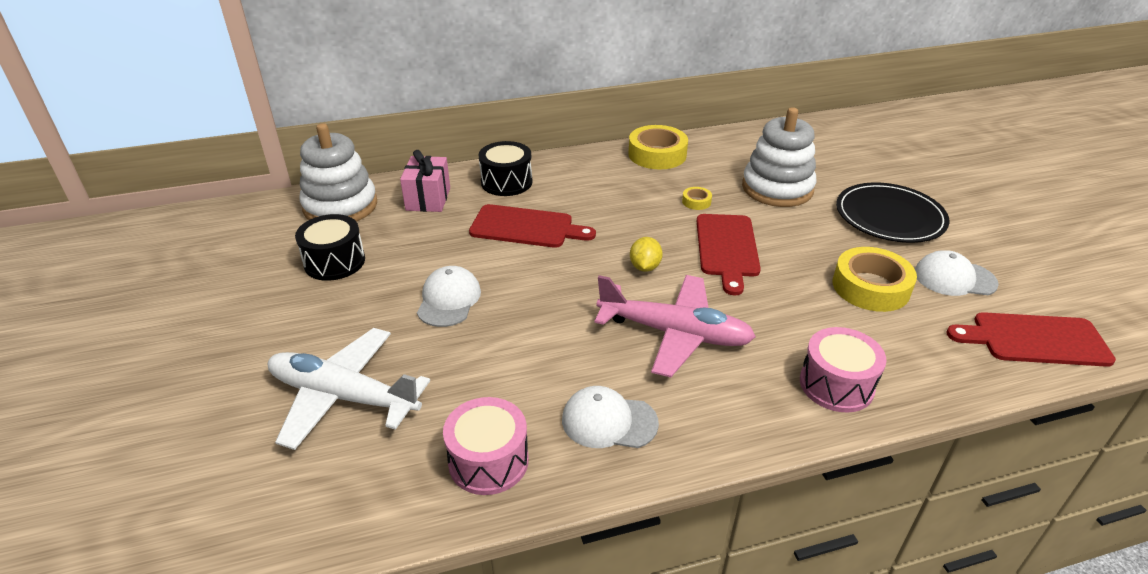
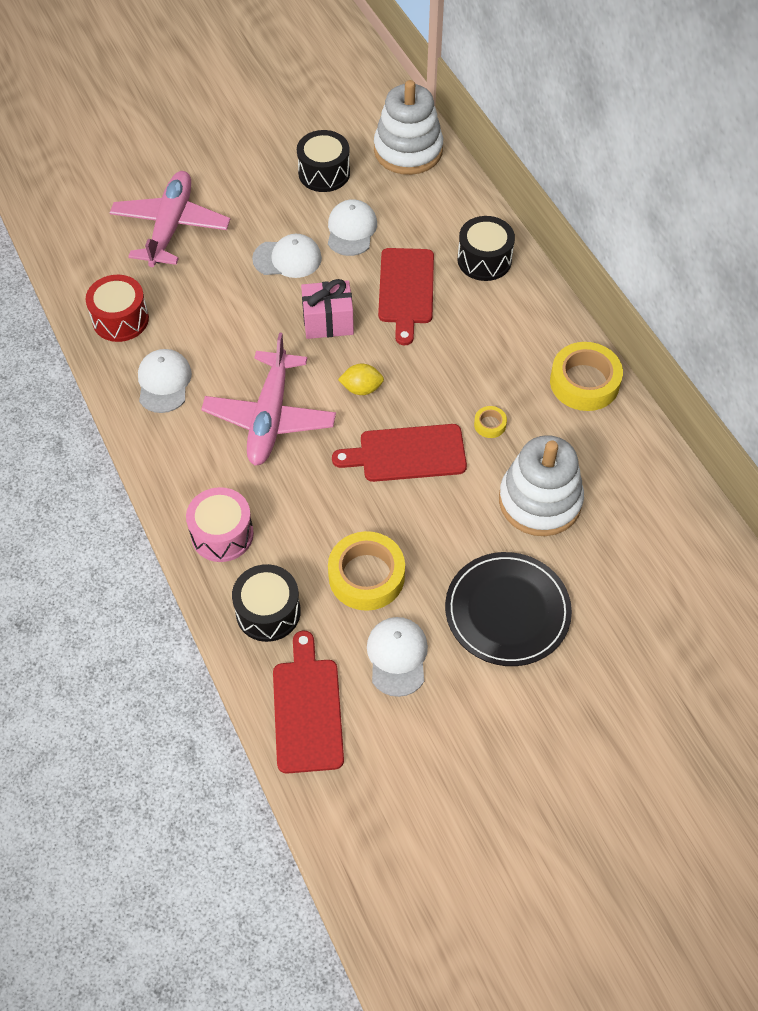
camera: 80 degrees right, 20 degrees up
(343, 396) = (171, 226): white plane -> pink plane
(428, 199) = (436, 208): pink gift -> pink gift (328, 322)
(429, 252) = (351, 230): none -> white cap
(488, 461) = (120, 319): pink drum -> red drum
(929, 357) = (268, 612): none -> black drum

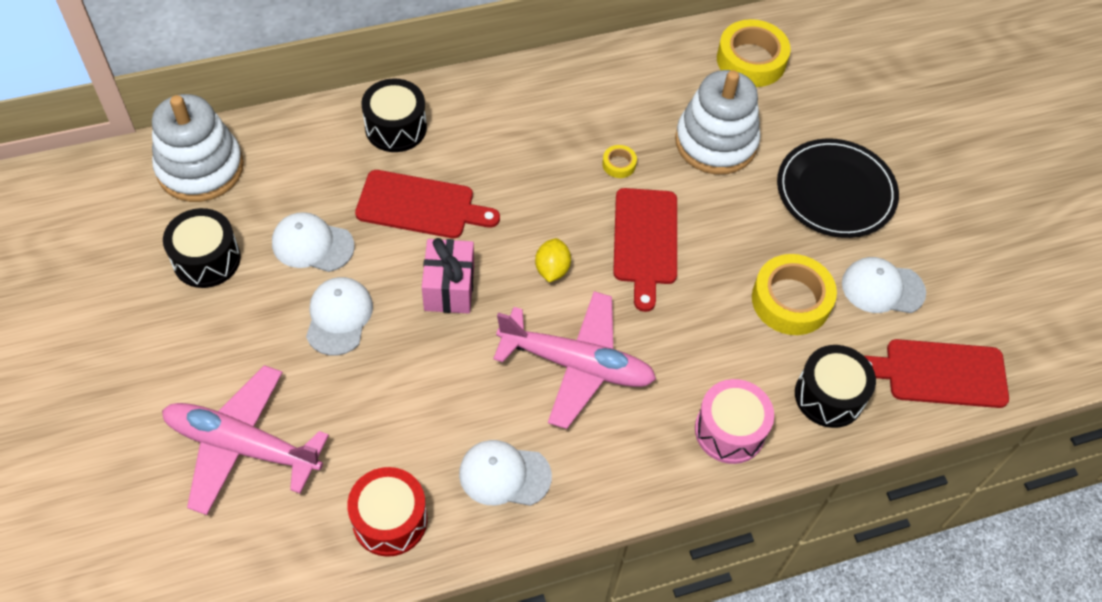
camera: 85 degrees left, 0 degrees up
(584, 382) = (579, 79): yellow tape -> yellow tape (751, 60)

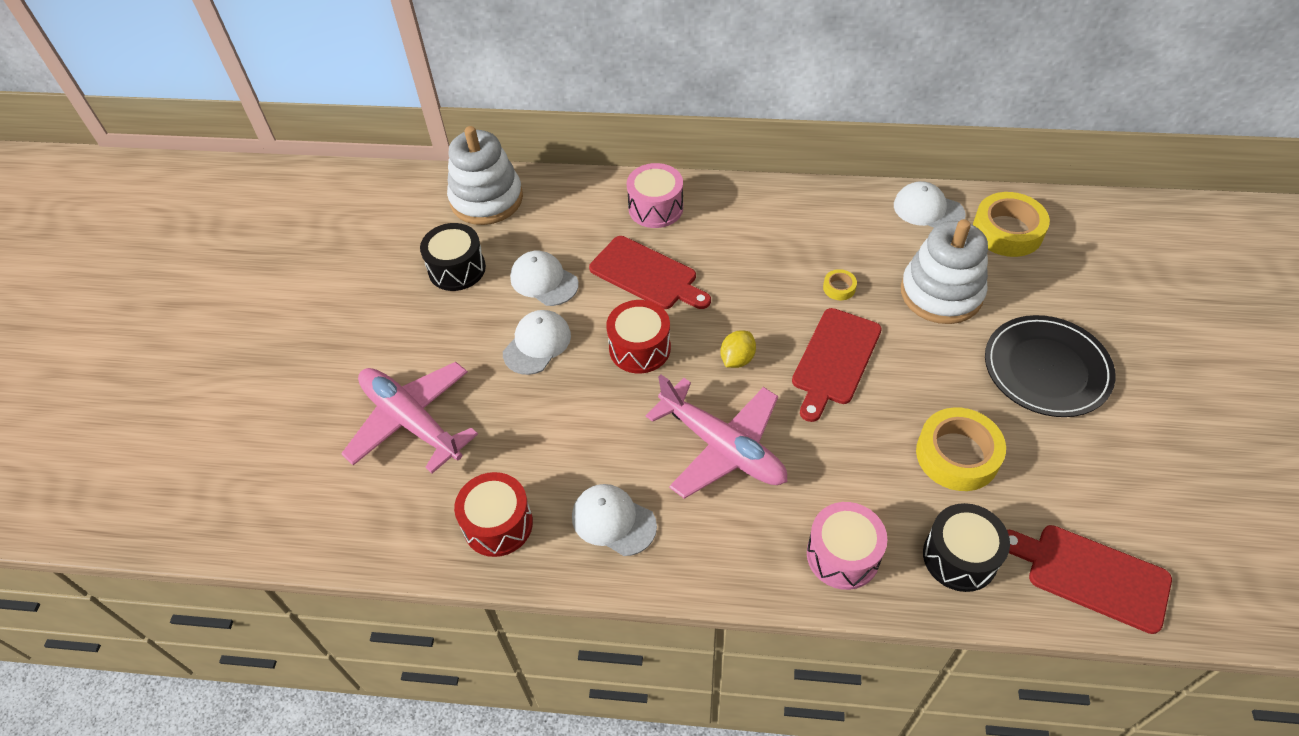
camera: 30 degrees right, 5 degrees down
(396, 128) = (655, 208): black drum -> pink drum
(449, 288) = (639, 348): pink gift -> red drum
(882, 288) = (1060, 473): white cap -> white cap (928, 210)

